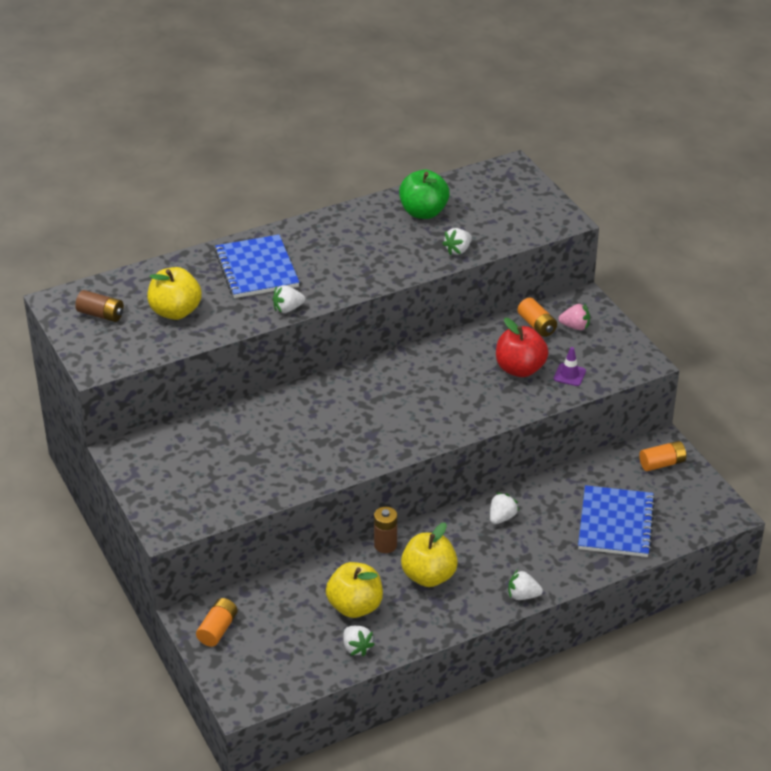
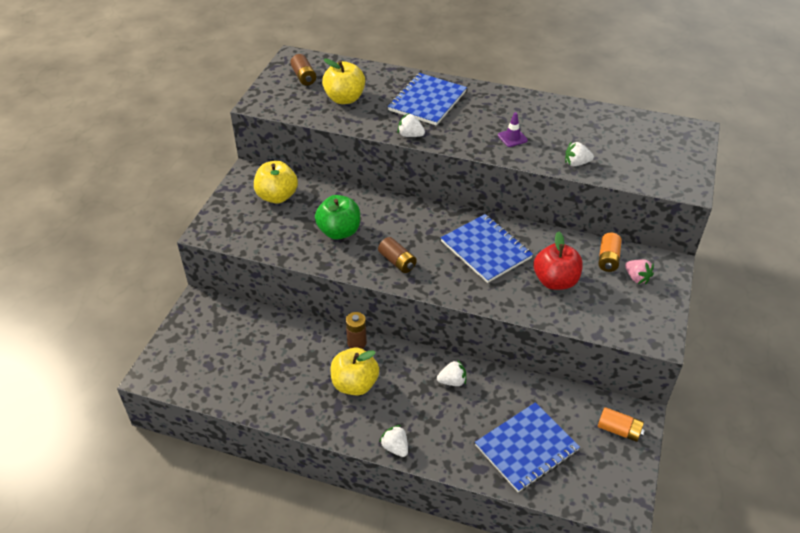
camera: 45 degrees right, 5 degrees up
(217, 629) = (199, 321): orange battery -> none
(355, 606) = (287, 368): yellow apple -> yellow apple (277, 196)
(356, 648) = (252, 395): white strawberry -> none
(376, 437) = (397, 262): none -> brown battery
(423, 212) = (586, 126): green apple -> green apple (339, 231)
(434, 380) = (486, 250): none -> blue notebook
(569, 375) = (587, 309): purple traffic cone -> purple traffic cone (512, 138)

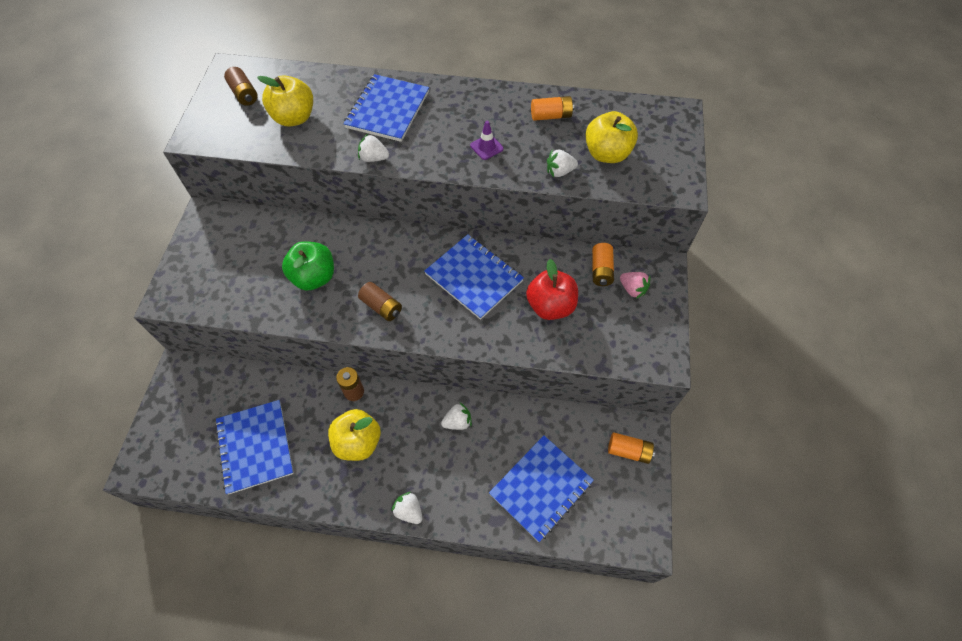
camera: 10 degrees left, 15 degrees up
(259, 374) = (255, 447): none -> blue notebook
(277, 196) = (240, 241): yellow apple -> yellow apple (607, 154)
(574, 121) = (551, 116): none -> orange battery

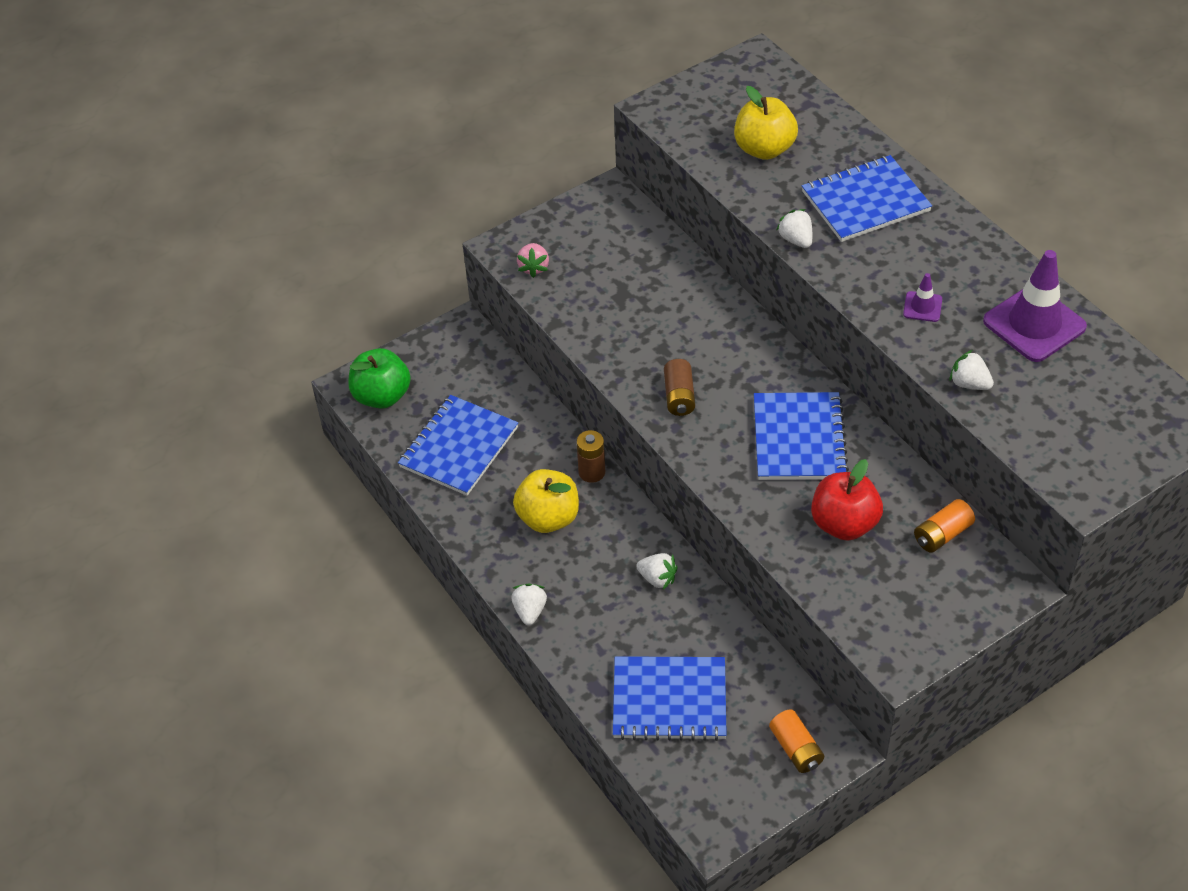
camera: 50 degrees right, 10 degrees down
(244, 94) = (743, 94): brown battery -> none
(314, 277) = (647, 323): green apple -> green apple (382, 396)
(551, 116) = (1034, 324): orange battery -> purple traffic cone
(607, 154) = (1045, 403): yellow apple -> none
(632, 289) = (953, 578): pink strawberry -> pink strawberry (534, 267)

